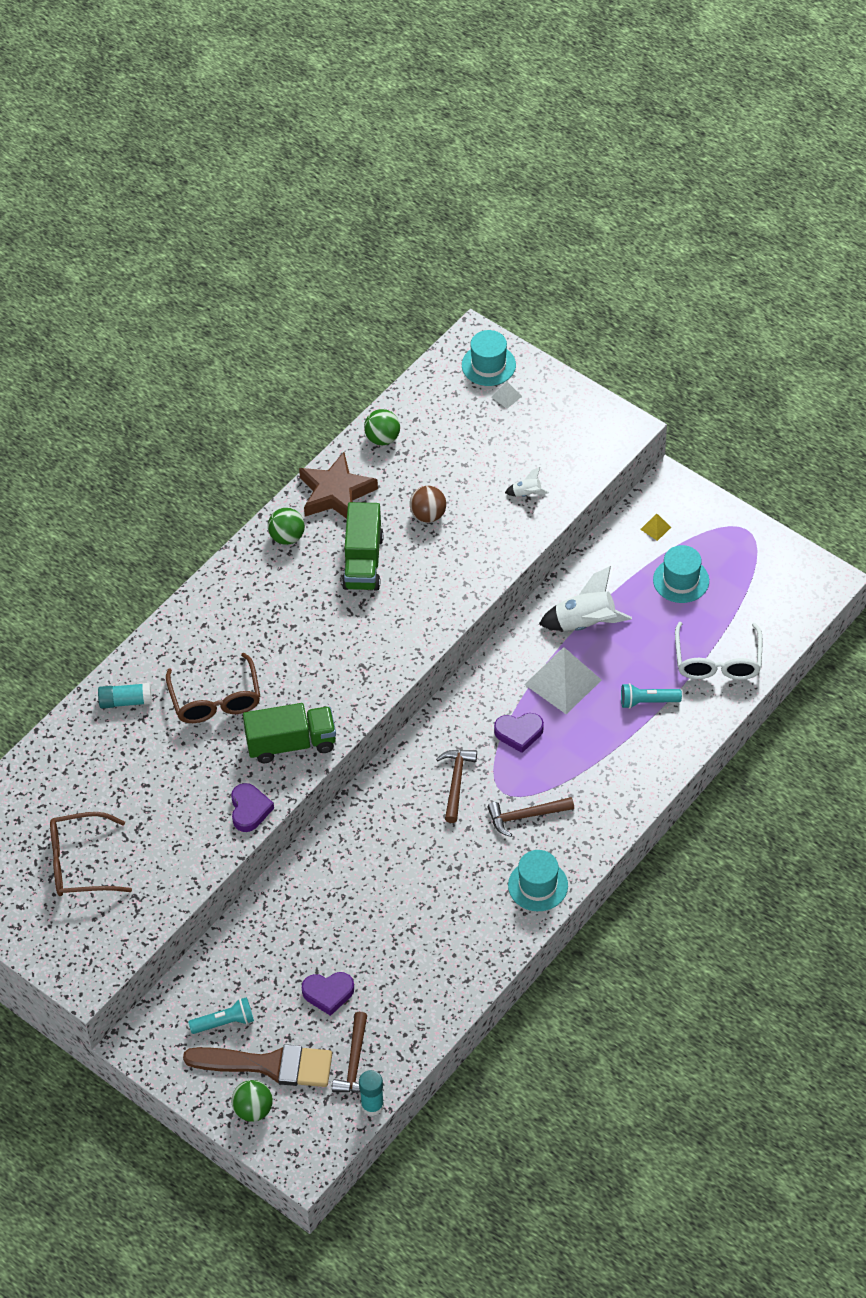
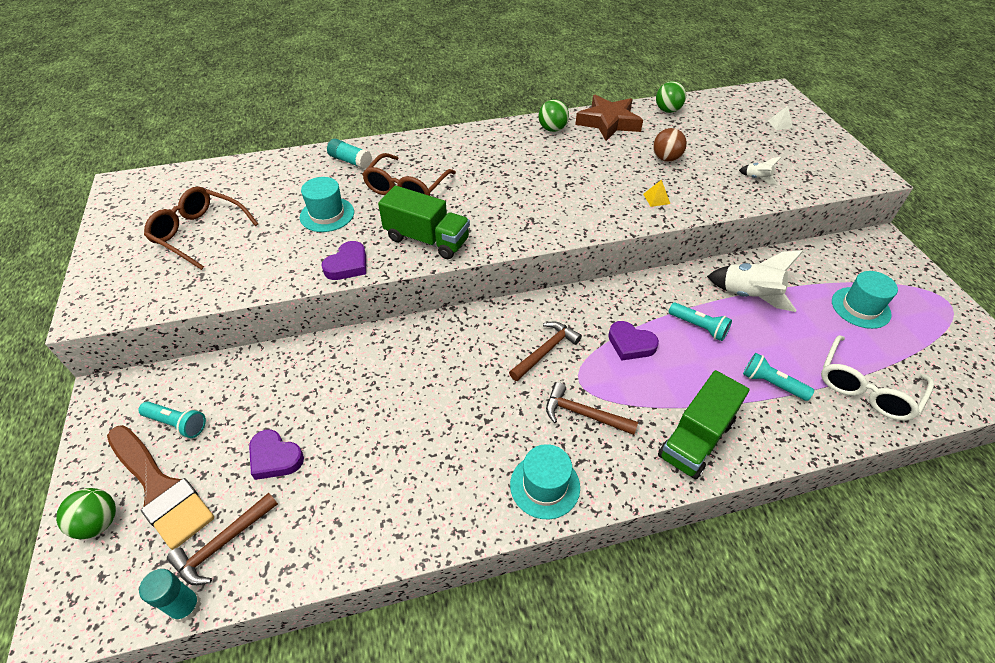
camera: 35 degrees right, 5 degrees down
(363, 562) = (592, 162): green truck -> green truck (696, 439)
(488, 365) = (778, 105): turquoise hat -> turquoise hat (327, 214)
(563, 682) = (699, 327): white pyramid -> turquoise flashlight
(655, 528) = (856, 262): yellow pyramid -> yellow pyramid (656, 198)

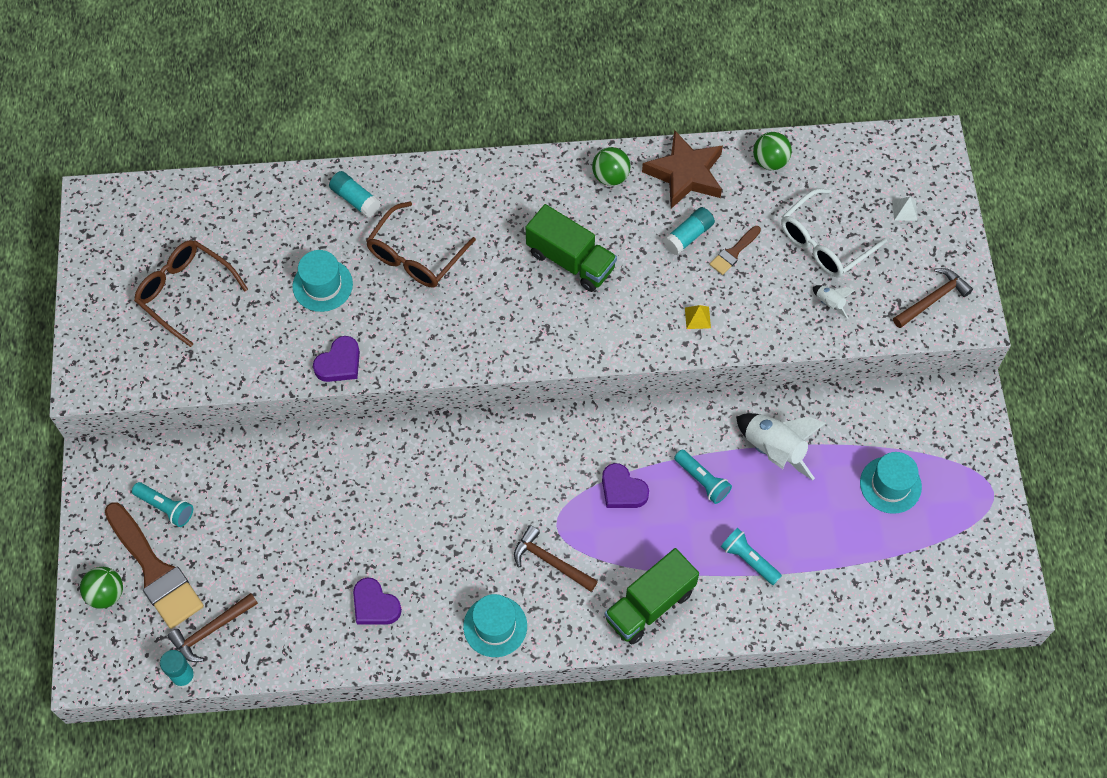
camera: 10 degrees right, 15 degrees up
(275, 458) = (256, 558): purple heart -> purple heart (375, 605)
(427, 239) = (427, 340): green truck -> green truck (570, 260)
(545, 351) = (532, 484): brown hammer -> brown hammer (932, 299)
(626, 154) = (688, 236): none -> turquoise glue stick
(666, 159) = (733, 252): brown ball -> brown brush
(866, 387) = (843, 579): white glasses -> white glasses (824, 242)

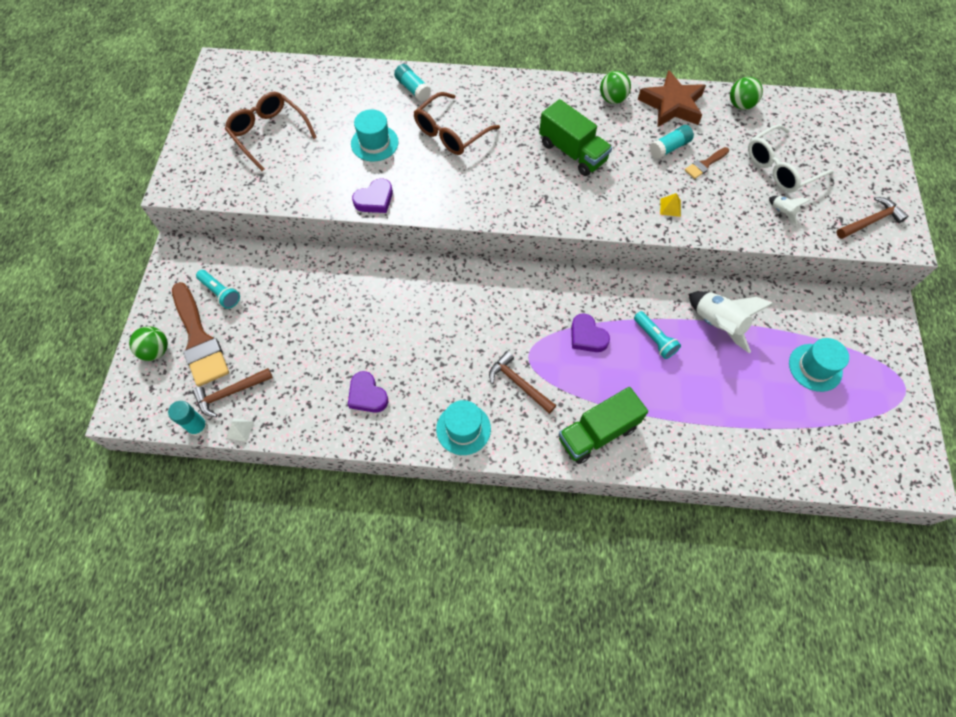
camera: 10 degrees right, 0 degrees up
(748, 560) = (687, 409): turquoise flashlight -> none
(904, 210) = (849, 153): white pyramid -> white pyramid (240, 429)

